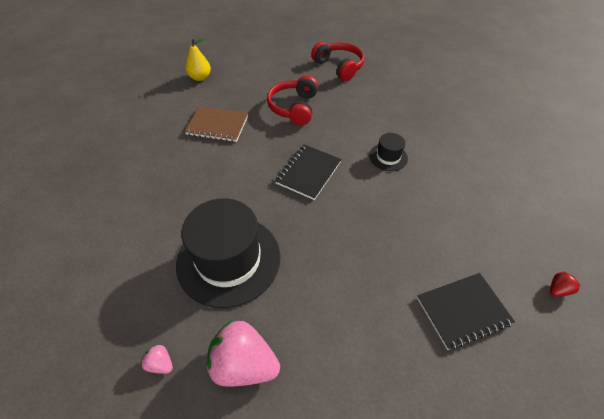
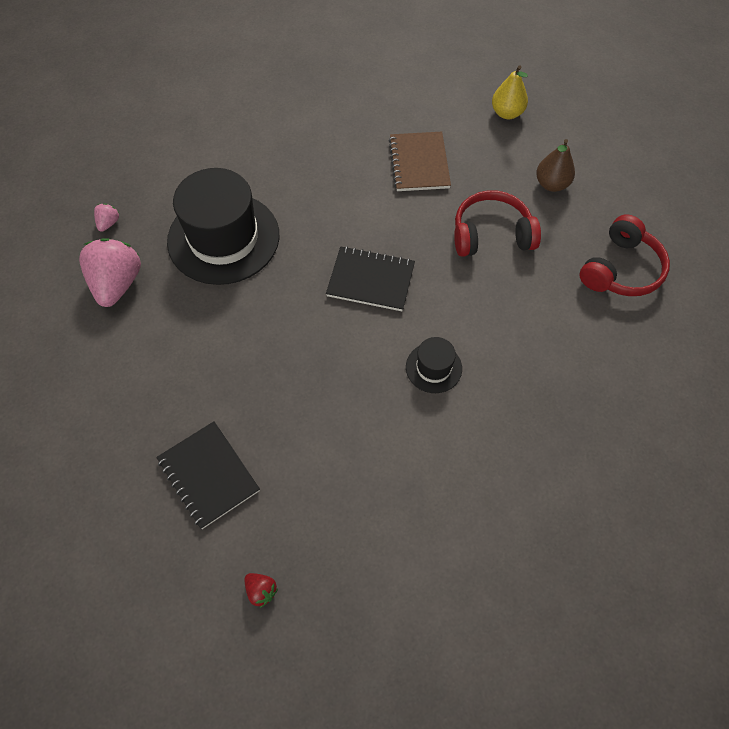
camera: 75 degrees right, 10 degrees up
(267, 75) = (551, 184): none -> brown pear

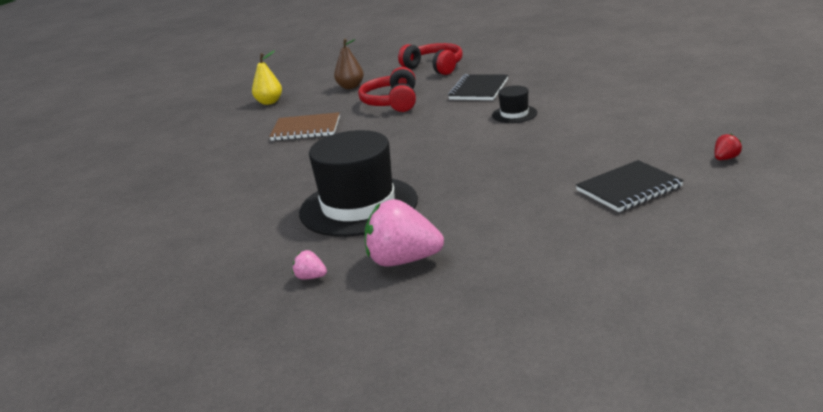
camera: 80 degrees left, 35 degrees down
(370, 280) = (426, 139): black notebook -> black notebook (478, 89)

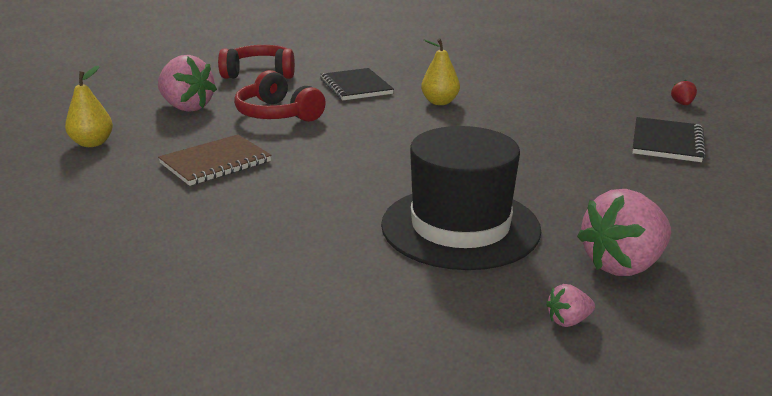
camera: 45 degrees left, 0 degrees up
(350, 87) = (187, 107): brown pear -> pink strawberry
(514, 114) = (440, 102): black hat -> yellow pear

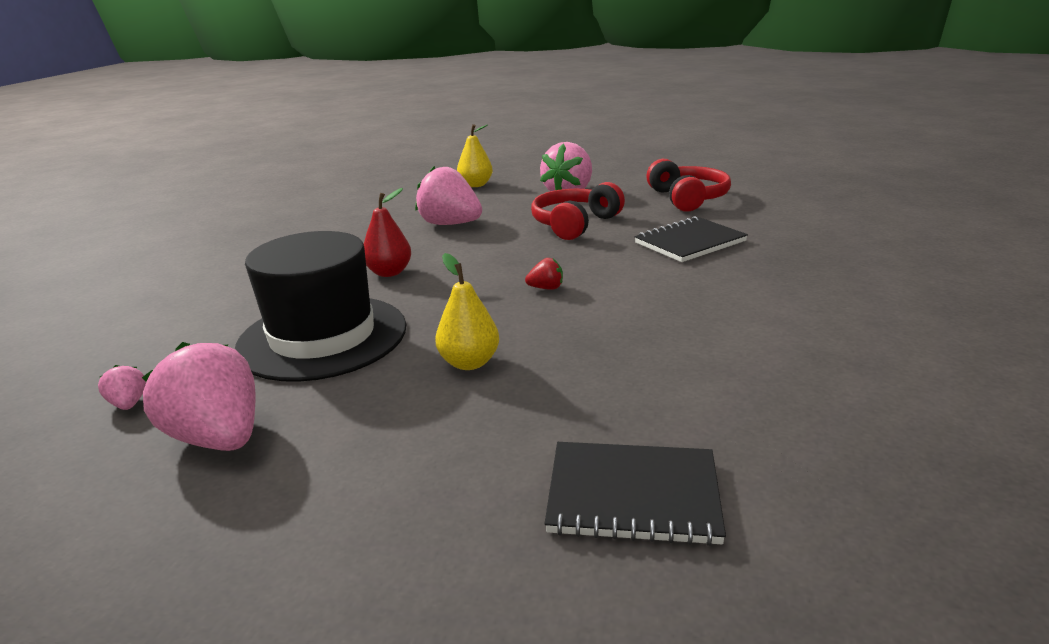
camera: 80 degrees right, 0 degrees up
(216, 162) = (450, 224): brown notebook -> pink strawberry
(328, 196) = (389, 272): none -> red pear
(440, 102) = (676, 292): yellow pear -> yellow pear (469, 363)
(682, 104) = (890, 534): red strawberry -> red strawberry (546, 288)

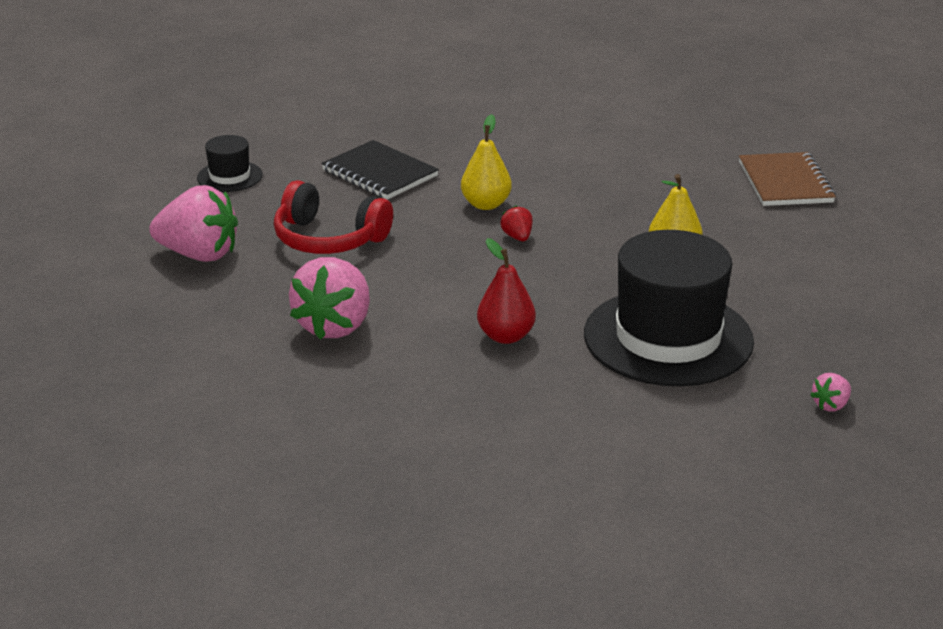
camera: 105 degrees left, 5 degrees up
(218, 438) = (837, 339): pink strawberry -> none
(475, 185) = (147, 337): yellow pear -> yellow pear (486, 204)
(633, 495) = (785, 182): black notebook -> brown notebook
(687, 198) = (229, 176): red headphones -> black hat

